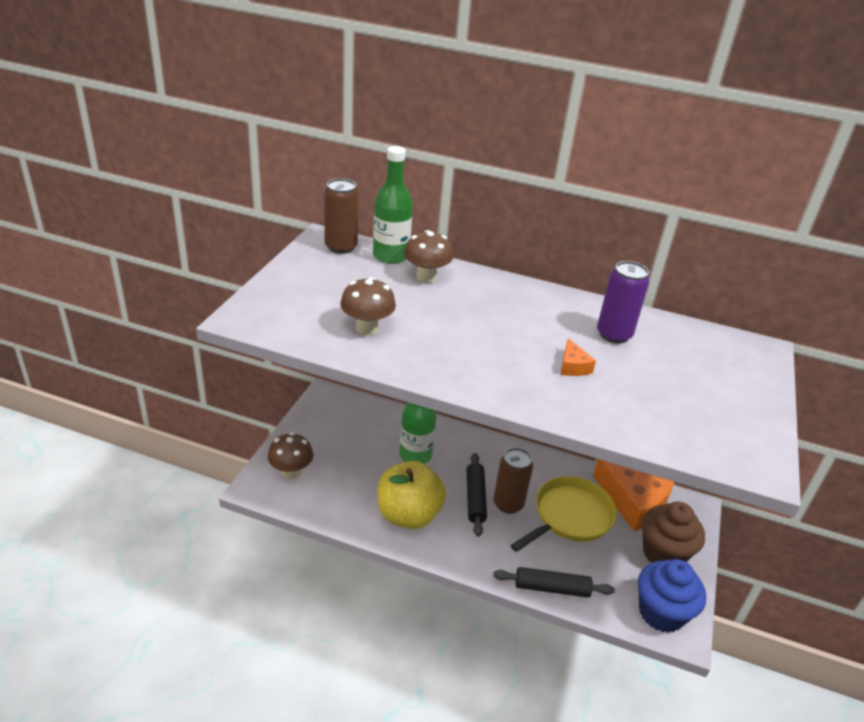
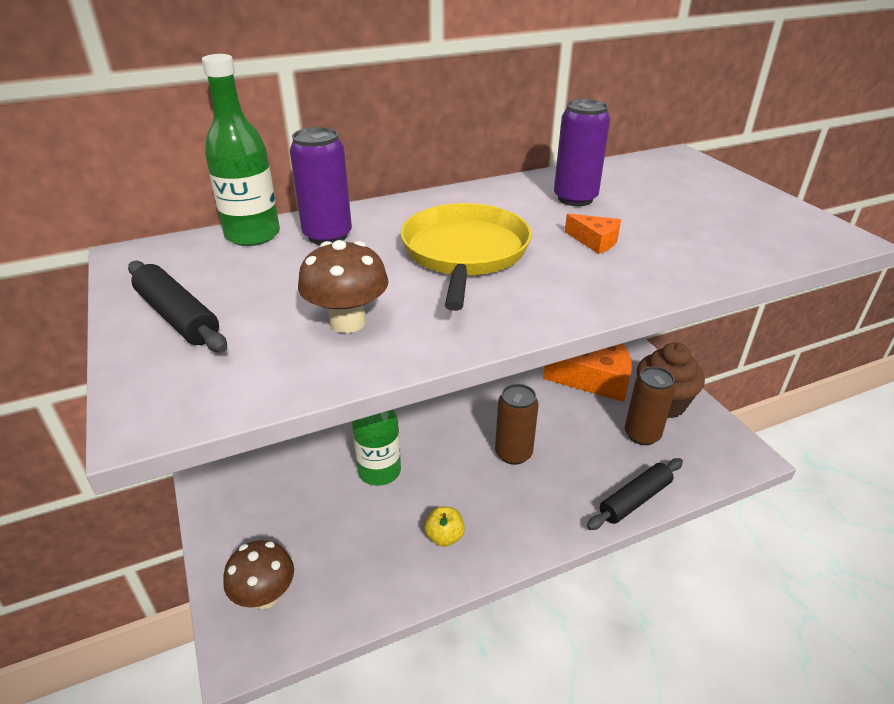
camera: 40 degrees left, 0 degrees up
(341, 247) = (173, 254): brown can -> brown can (642, 435)
(408, 515) = (444, 537): yellow apple -> yellow apple, size x0.44
(426, 277) = (327, 236): brown mushroom -> purple can
(475, 498) = (482, 470): black rolling pin -> black rolling pin (178, 317)
(570, 516) = (570, 426): yellow pan -> yellow pan (464, 253)
(661, 612) = (720, 452): blue cupcake -> none

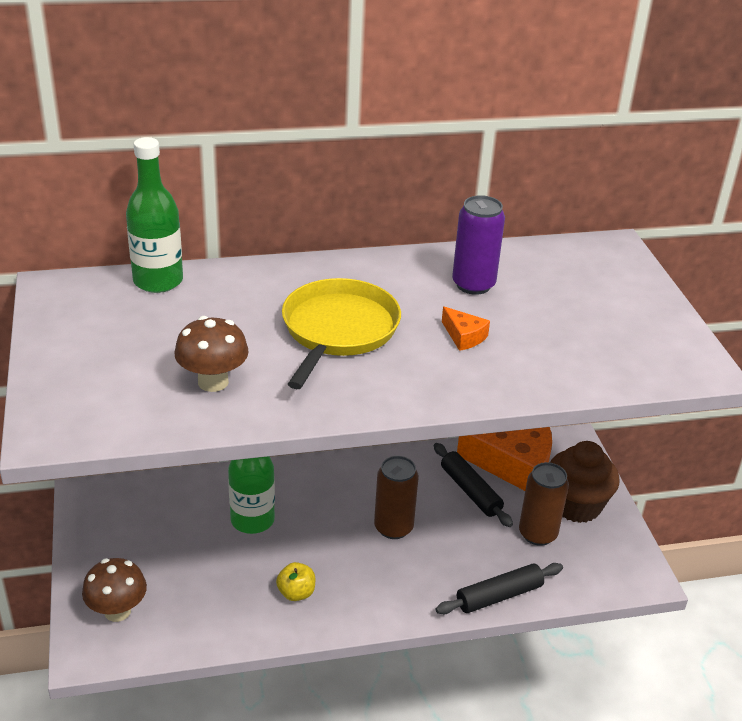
camera: 10 degrees right, 0 degrees up
(178, 317) = (80, 354): black rolling pin -> black rolling pin (470, 491)
(327, 236) = (223, 292): purple can -> none

